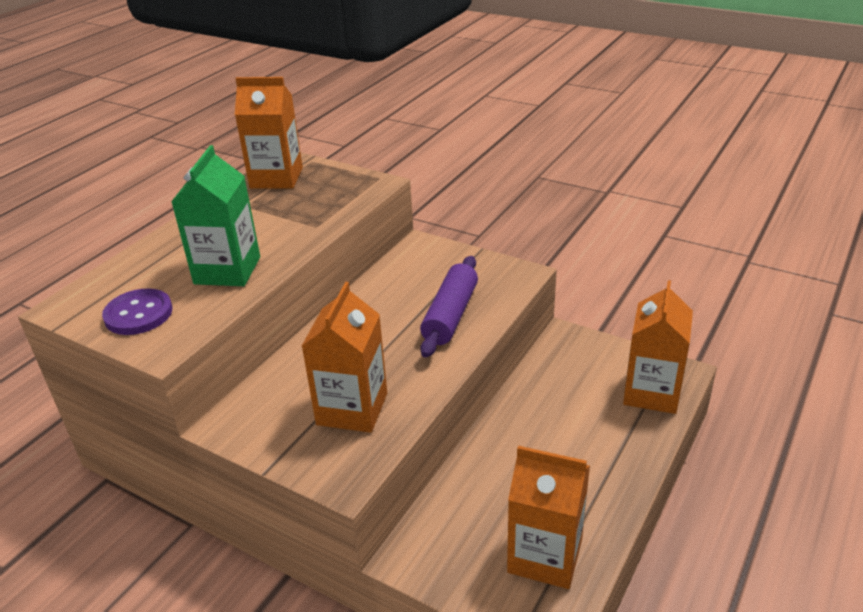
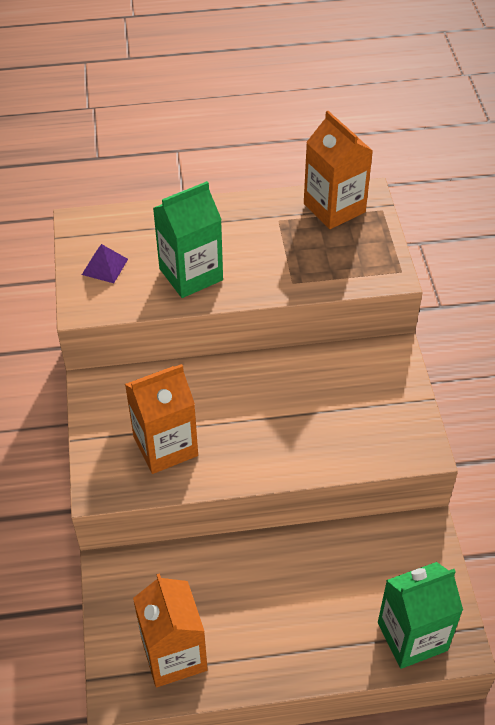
camera: 50 degrees right, 15 degrees up
(138, 314) = (104, 266): purple button -> purple pyramid
(450, 315) = (321, 436): purple rolling pin -> none
(651, 392) = (412, 636): orange carton -> green carton

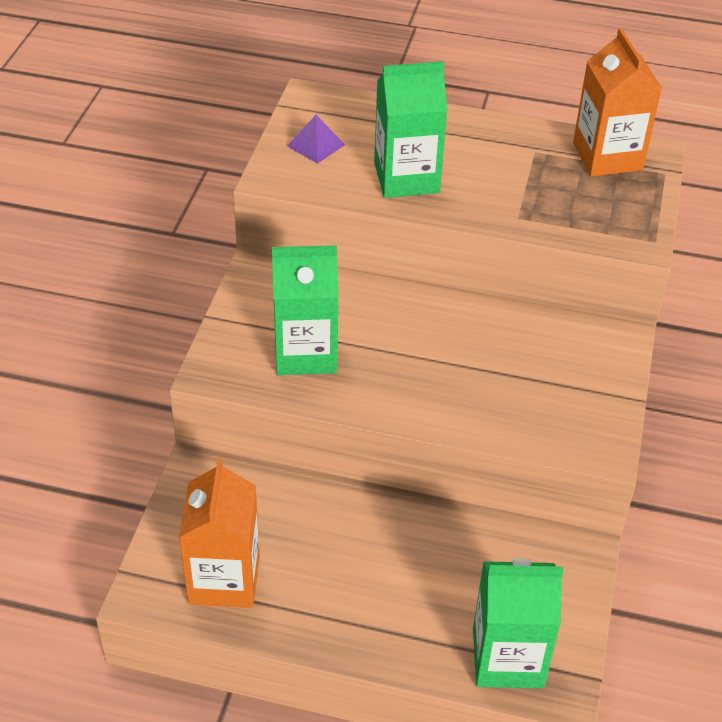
camera: 20 degrees right, 5 degrees down
(165, 446) = (305, 353): orange carton -> green carton

